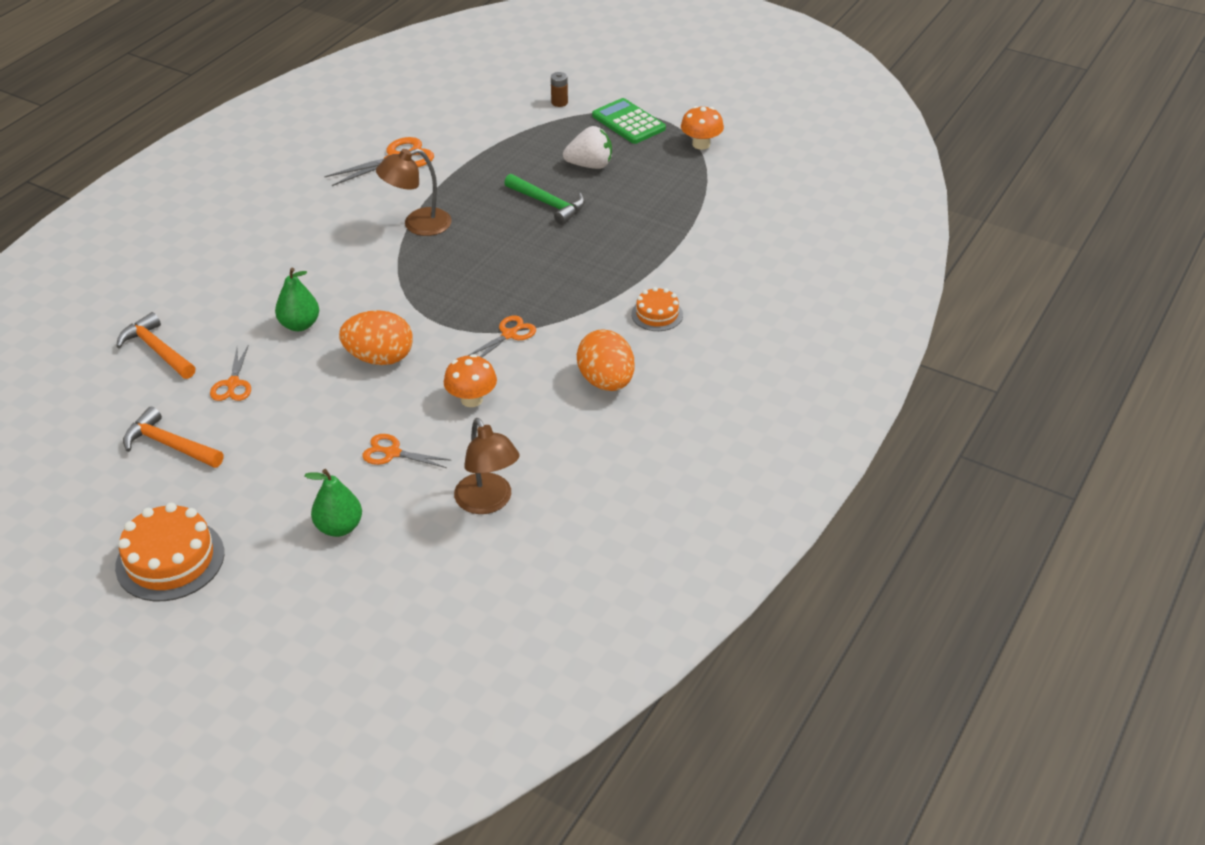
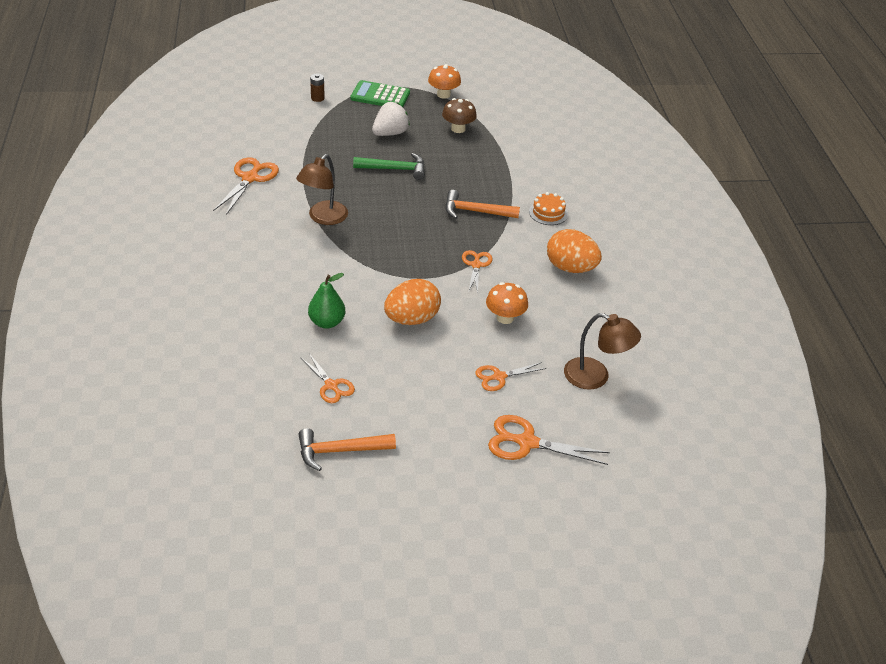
camera: 40 degrees left, 0 degrees up
(157, 350) = (241, 389): orange hammer -> orange hammer (475, 211)
(170, 560) = (443, 527): orange cake -> none
(339, 527) = (526, 442): green pear -> orange scissors
(670, 187) = (458, 129): none -> brown mushroom

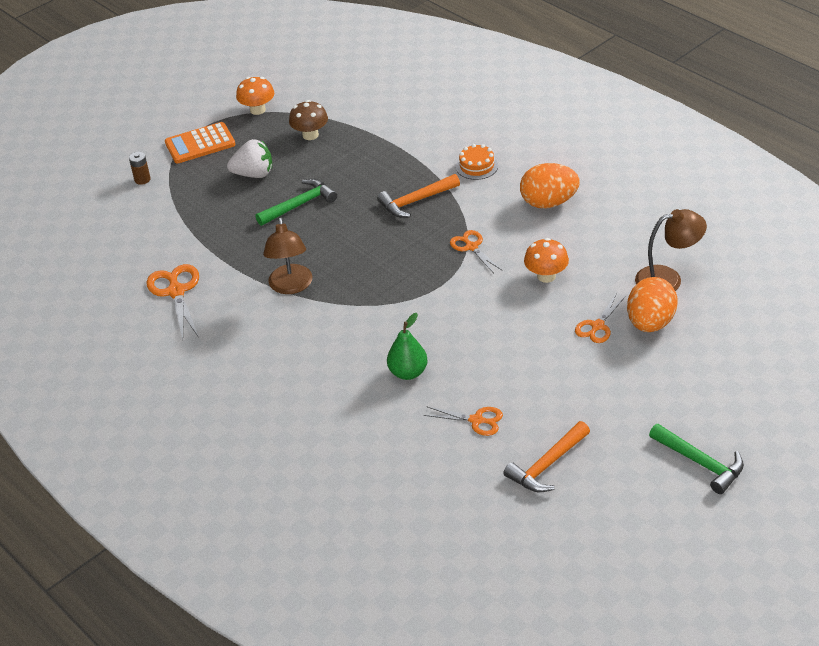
camera: 30 degrees left, 0 degrees up
(380, 96) = (200, 144): green calculator -> orange calculator
(390, 133) = (254, 174): white strawberry -> white strawberry turned 75 degrees clockwise
(412, 319) = (474, 325): orange egg -> orange egg (650, 323)
(453, 530) = (700, 463): none -> green hammer
(526, 442) = (676, 362): orange scissors -> none

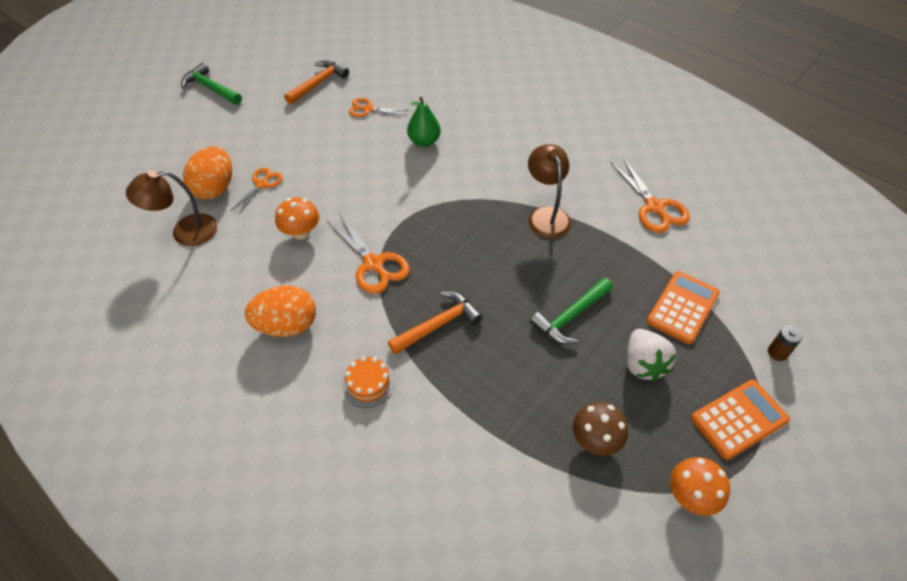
camera: 170 degrees right, 10 degrees up
(199, 209) = (682, 307): none -> orange calculator
(254, 174) = (643, 364): white strawberry -> white strawberry turned 90 degrees counterclockwise
(471, 247) = (374, 264): orange scissors -> orange scissors, size x1.57

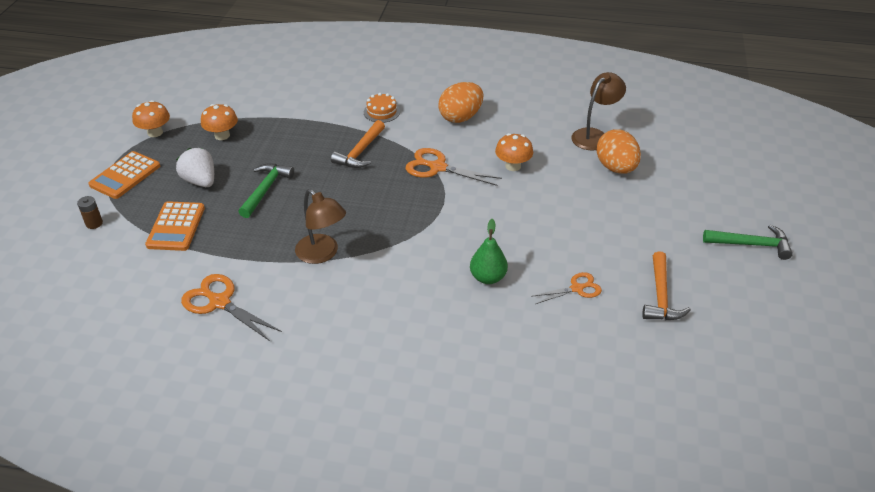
camera: 150 degrees right, 10 degrees down
(262, 184) = (585, 185): orange scissors -> none
(595, 440) = (222, 135): brown mushroom -> orange mushroom

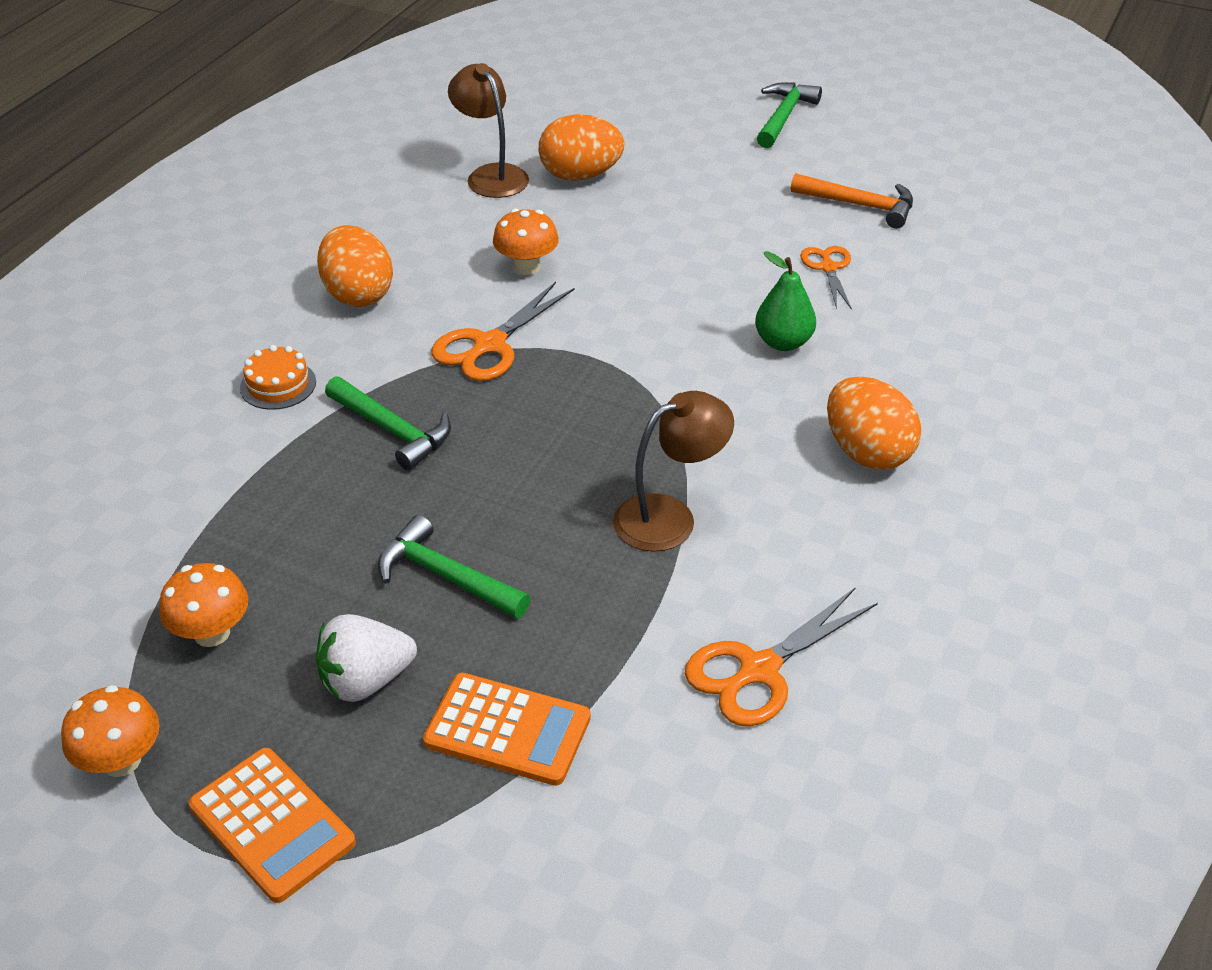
camera: 75 degrees left, 0 degrees up
(94, 223) = (433, 888): brown battery -> none
(360, 152) = (393, 430): orange hammer -> green hammer
(397, 326) = (867, 452): none -> orange egg

